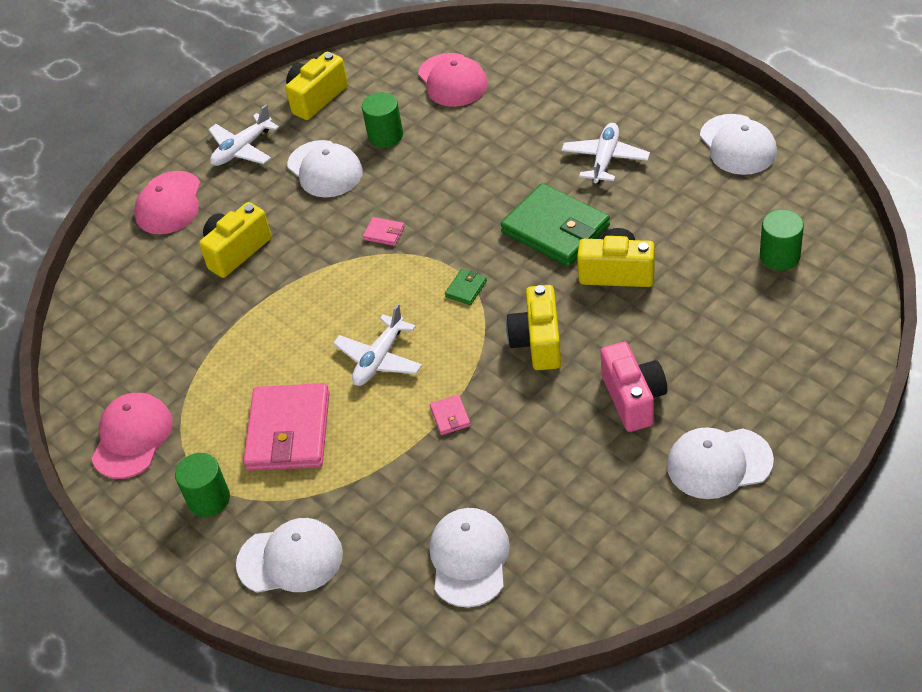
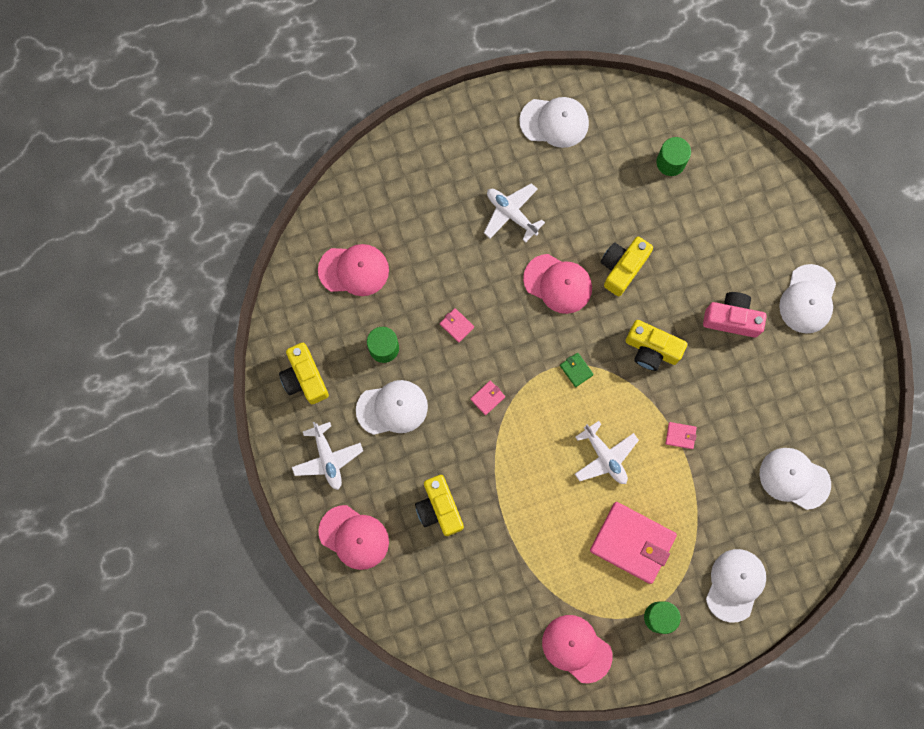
camera: 70 degrees left, 30 degrees up
(448, 175) = (456, 325): none -> pink wallet
(555, 229) = (558, 283): green wallet -> pink cap

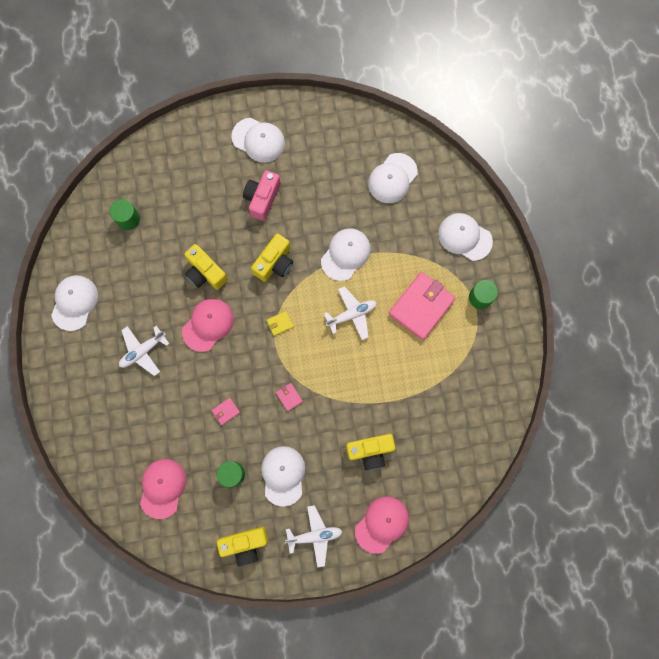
camera: 80 degrees left, 0 degrees up
(576, 370) = (280, 323): green wallet -> yellow wallet
(576, 648) = (495, 364): pink cap -> none
(680, 435) = (345, 254): pink wallet -> white cap

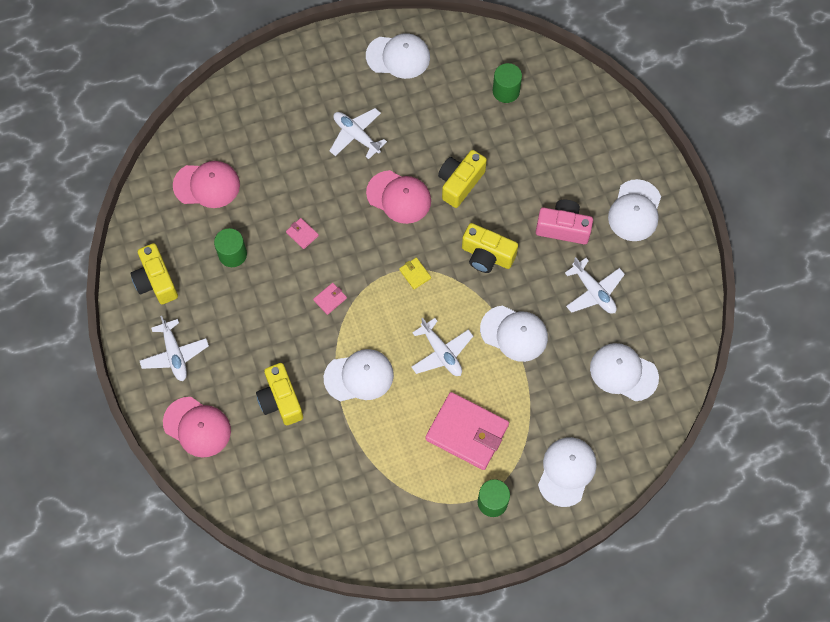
camera: 80 degrees right, 10 degrees down
(283, 475) = (238, 308): white cap -> white cap (359, 376)
(321, 186) = (593, 291): none -> white plane

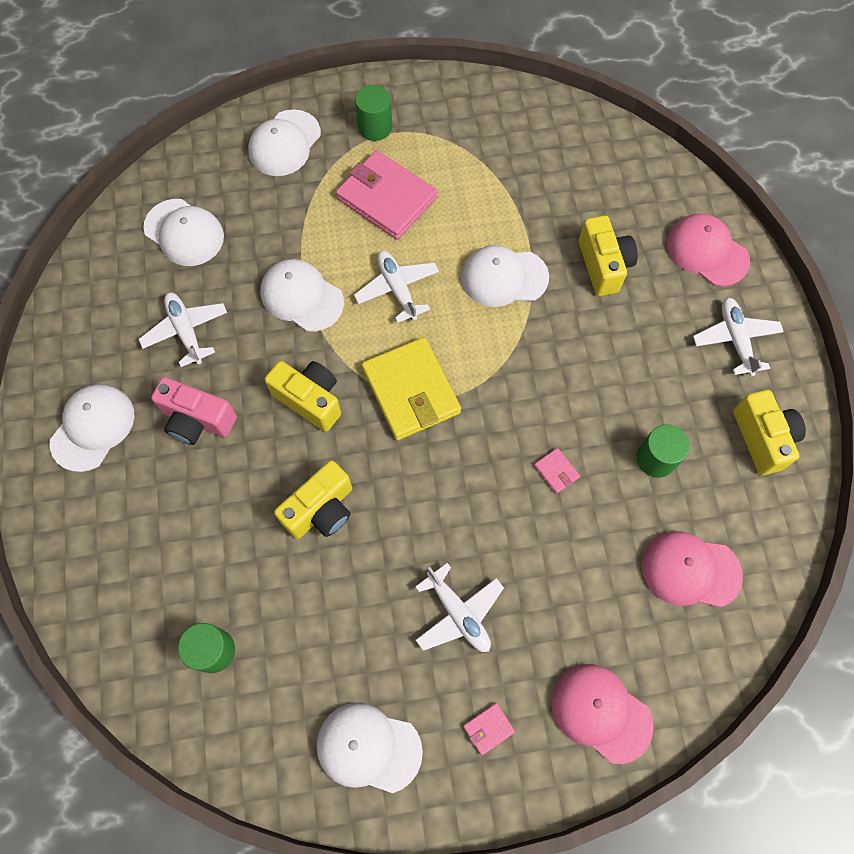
camera: 170 degrees left, 0 degrees up
(330, 299) = (528, 376): pink wallet -> pink wallet (488, 728)
(399, 197) = (412, 503): pink cap -> pink cap (601, 712)
(415, 274) = (411, 391): yellow wallet -> yellow wallet, size x2.45

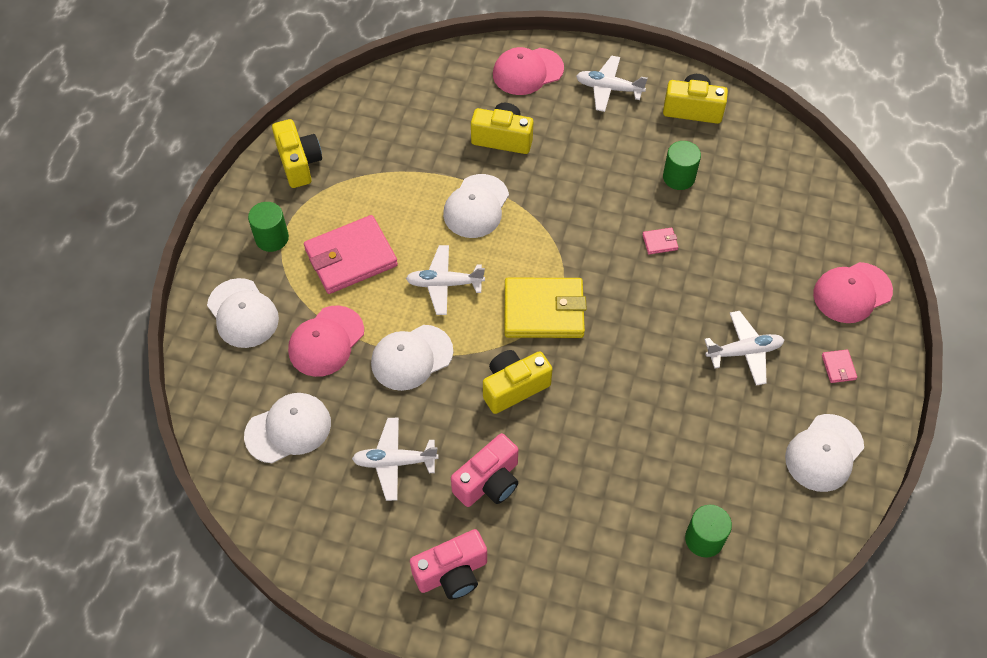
camera: 65 degrees left, 10 degrees down
(93, 428) = (452, 573): white cap -> pink camera
(321, 510) = (617, 415): yellow camera -> yellow camera (299, 163)
(690, 570) = (771, 195): pink cap -> pink cap (326, 341)

